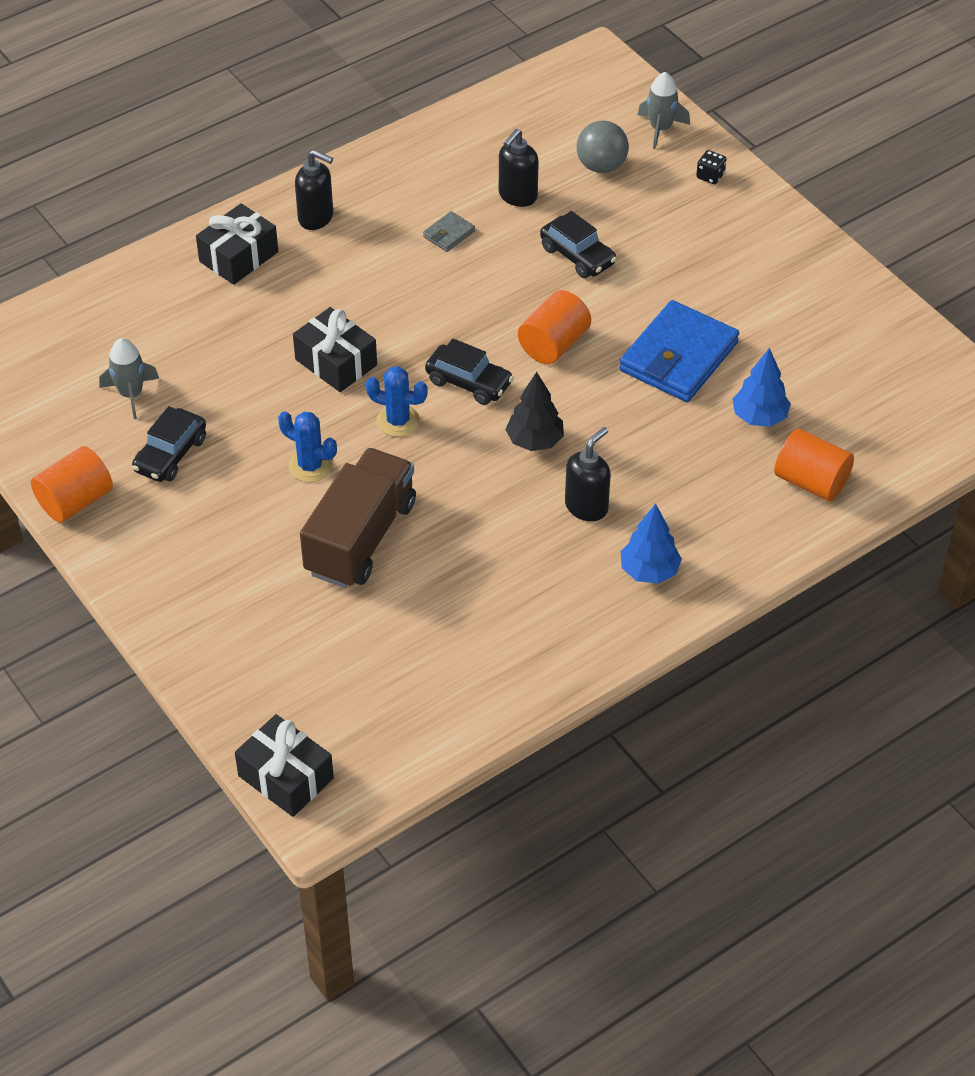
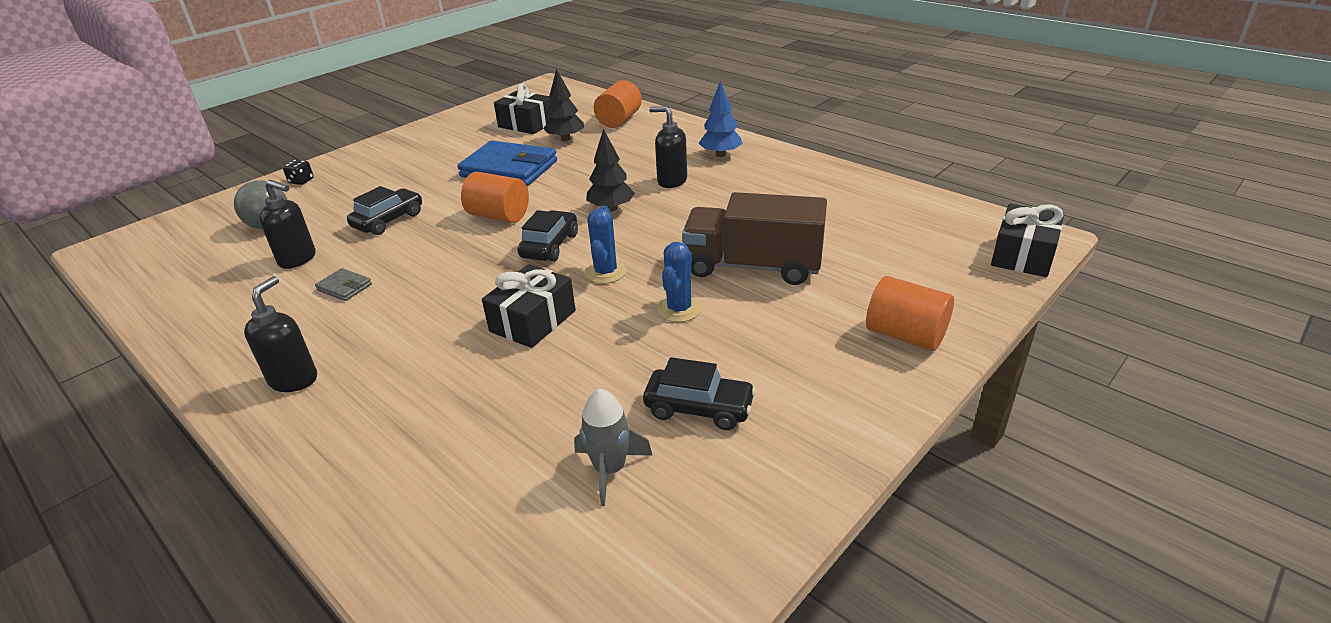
camera: 100 degrees left, 15 degrees down
(75, 501) = (806, 473): orange cylinder -> orange cylinder (905, 335)
(239, 257) = (353, 429): black gift -> black gift (526, 124)
(660, 129) = (229, 207): grey rocket -> none
(759, 417) = (565, 139): blue tree -> black tree

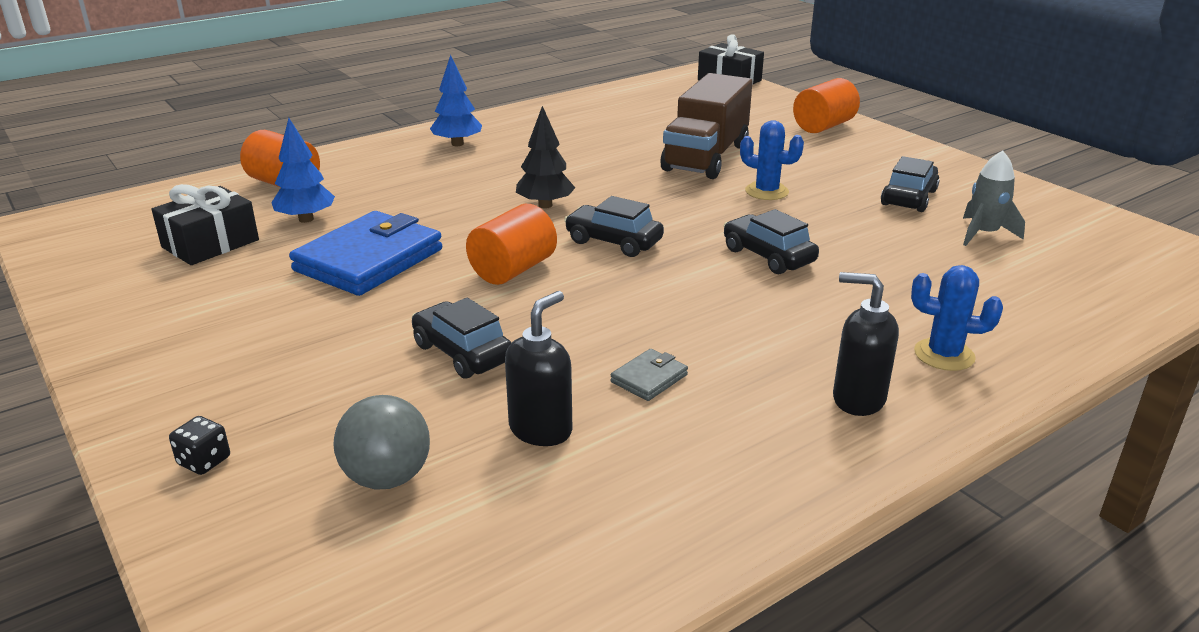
camera: 80 degrees left, 5 degrees down
(533, 321) = (768, 256): black gift -> black car
(565, 139) = (306, 219): black tree -> blue tree
(605, 272) = (687, 217): blue cactus -> blue cactus (944, 355)
(671, 181) = (502, 171): black soap dispenser -> none

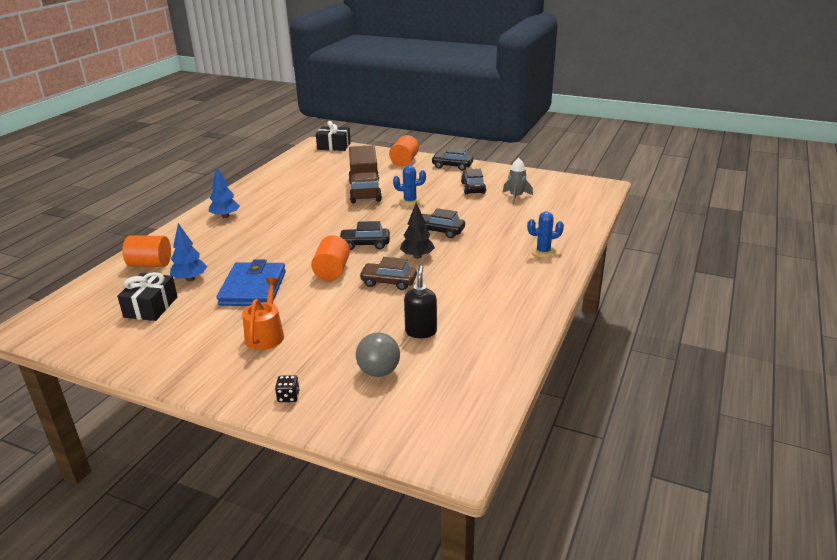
camera: 30 degrees left, 0 degrees up
(299, 340) = (266, 335): none -> orange watering can
(462, 353) = (352, 314): black car -> black car (452, 166)
(545, 205) = (312, 236): black tree -> black tree (417, 256)
(583, 318) = (388, 282): none -> brown car
(649, 378) = (442, 297): grey wallet -> none
(857, 399) = (528, 278): black soap dispenser -> none

